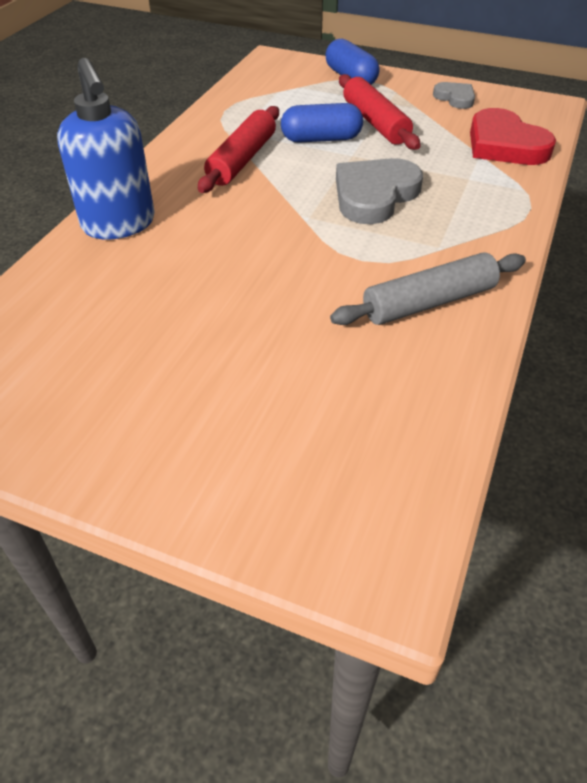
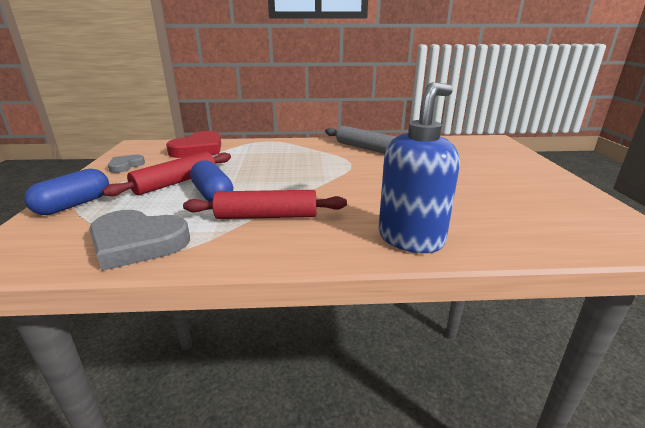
camera: 115 degrees left, 20 degrees down
(374, 195) = (283, 169): grey heart -> grey heart (137, 243)

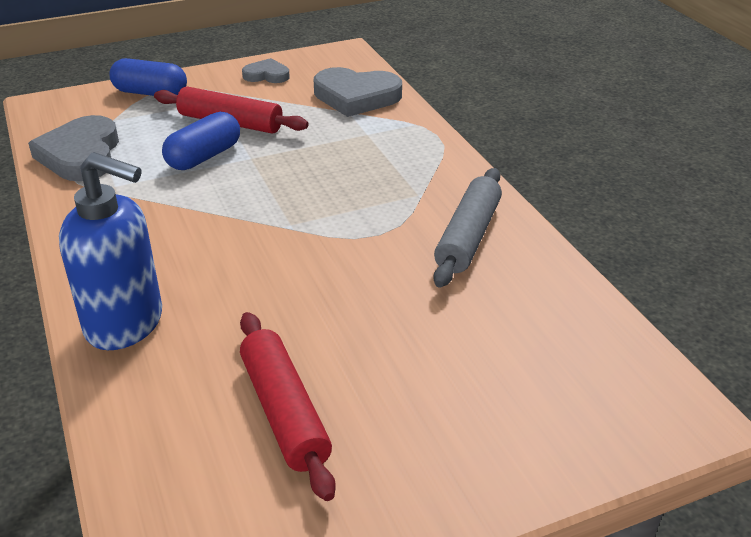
camera: 70 degrees right, 10 degrees up
(198, 149) = (356, 96): red heart -> grey heart
(267, 216) = (158, 208): red rolling pin -> red rolling pin (285, 412)

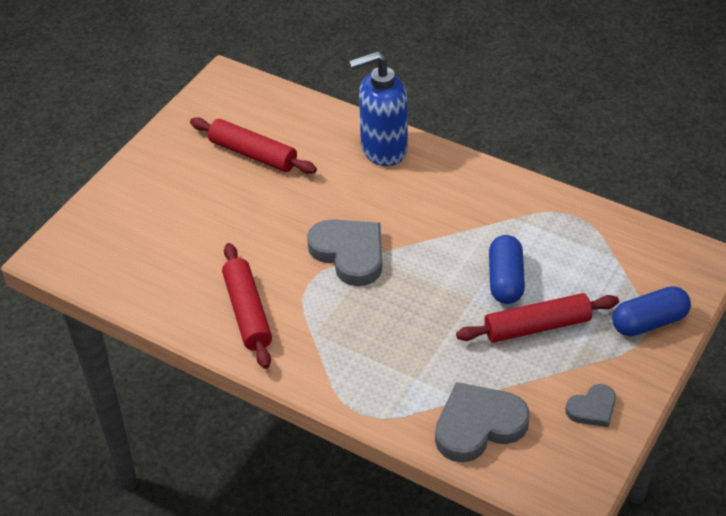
camera: 145 degrees right, 10 degrees up
(81, 155) = (590, 232): grey heart -> grey heart (349, 253)
(468, 237) = (247, 312): grey rolling pin -> red rolling pin

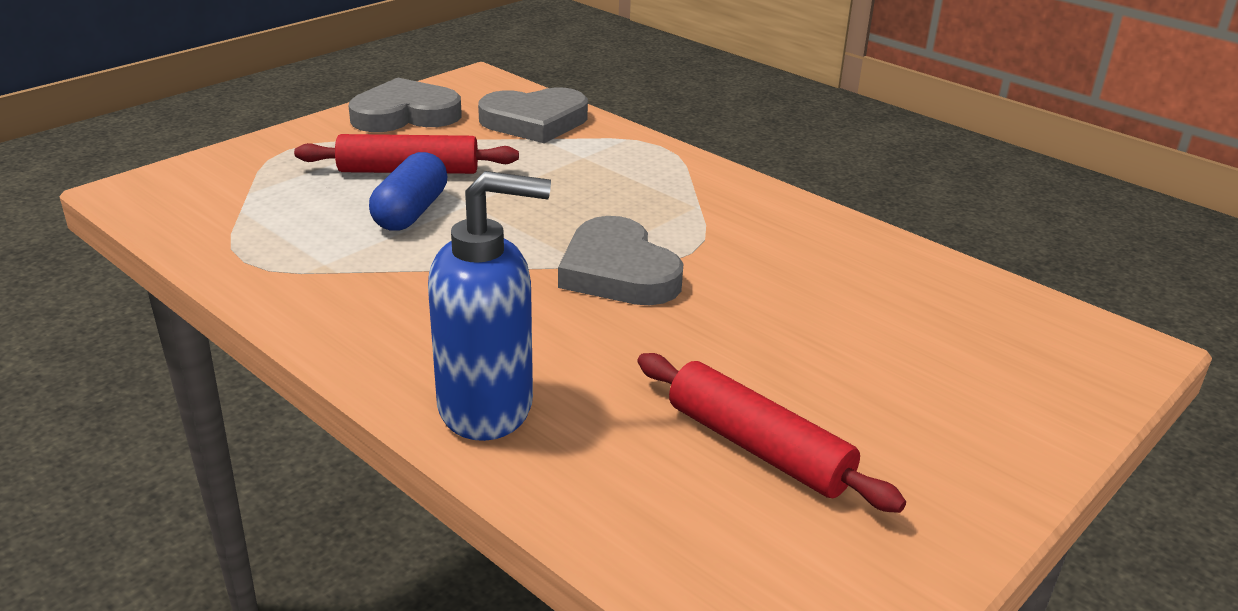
camera: 170 degrees left, 15 degrees down
(247, 312) = (786, 236): red rolling pin -> none
(592, 408) = (405, 114): grey heart -> grey heart, size x1.81
(649, 322) = (272, 155): blue capsule -> none

